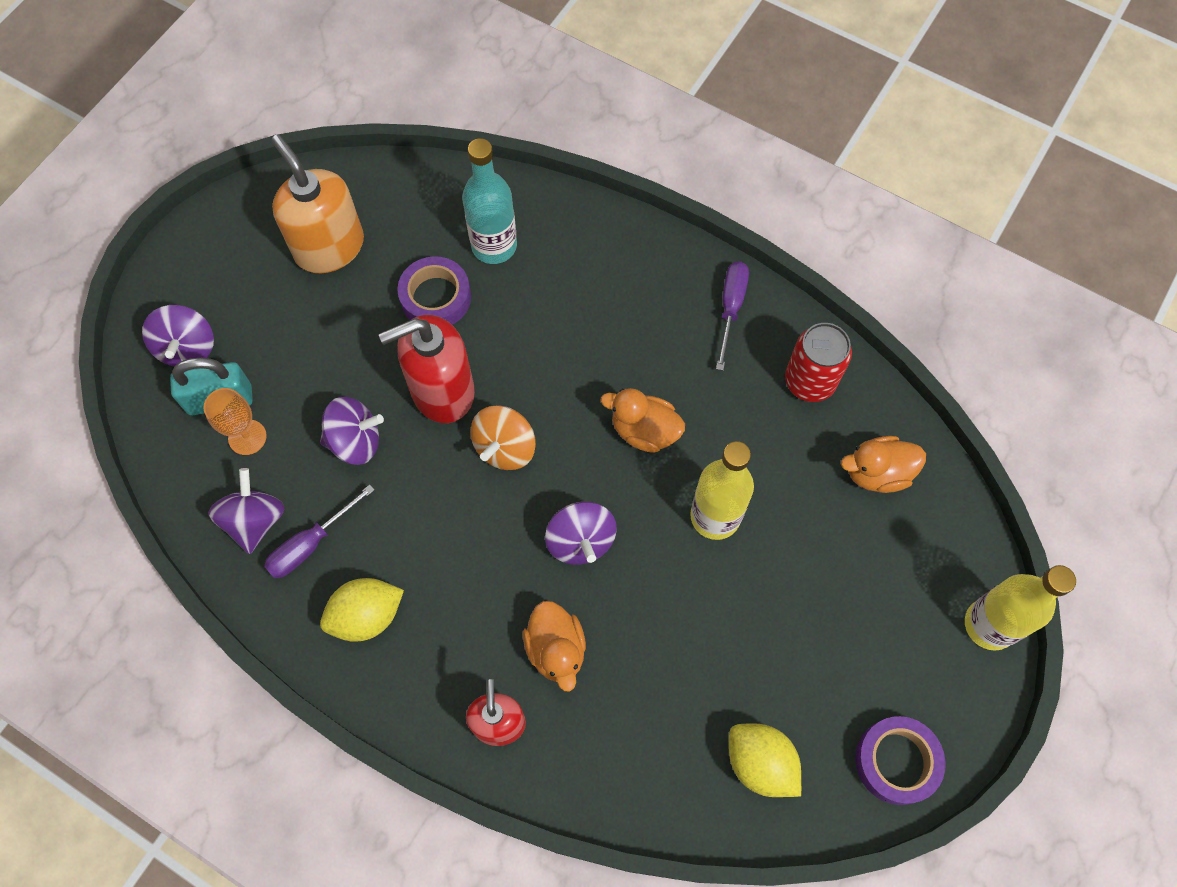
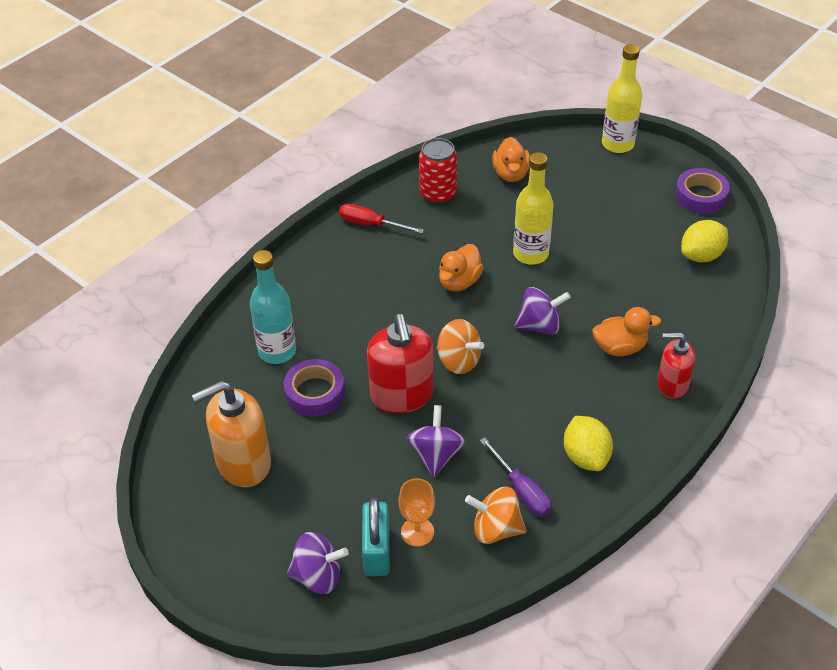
camera: 80 degrees left, 20 degrees down
(255, 520) = (495, 529): purple spinning top -> orange spinning top
(730, 308) = (371, 224): purple screwdriver -> red screwdriver

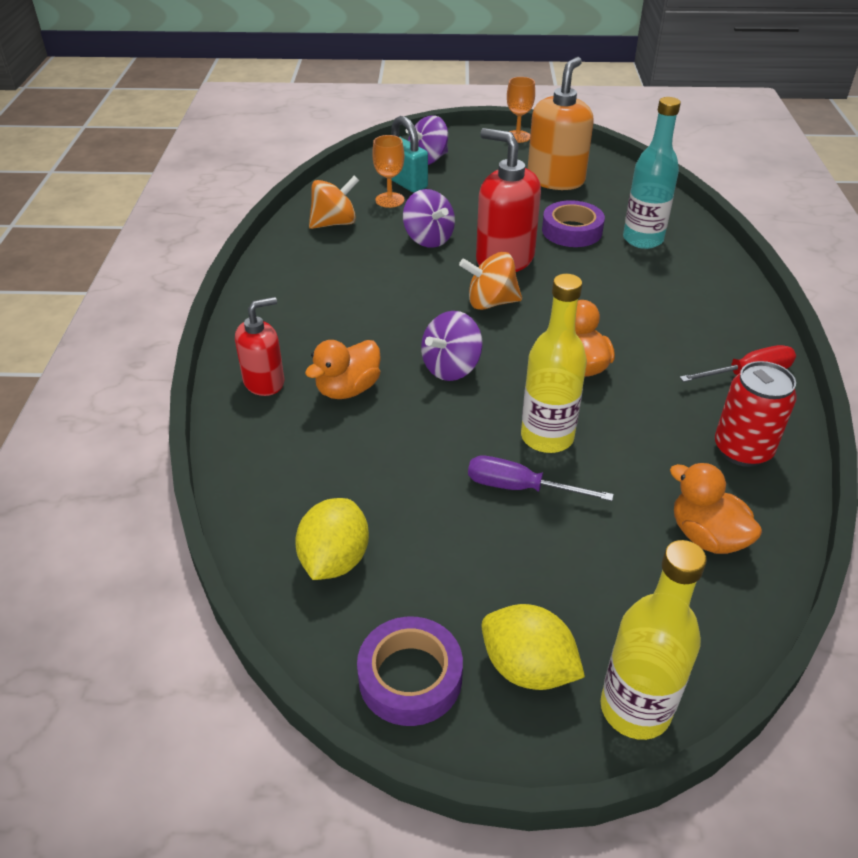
camera: 140 degrees right, 5 degrees down
(186, 557) = (517, 136): none -> orange goblet
(521, 490) = (337, 249): purple screwdriver -> purple screwdriver (520, 488)
(586, 457) = (303, 290): yellow lemon -> yellow lemon (527, 668)

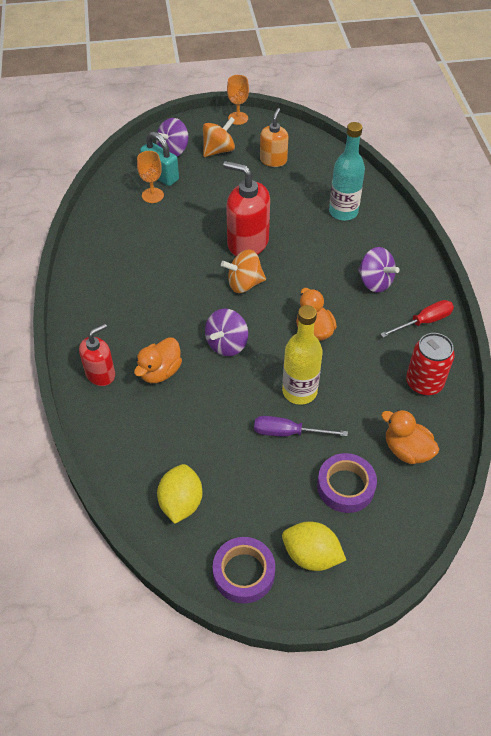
camera: 10 degrees left, 10 degrees up
(335, 223) = (116, 223): orange spinning top -> orange spinning top (218, 150)
(428, 239) = (189, 230): purple spinning top -> purple spinning top (375, 282)
(556, 180) = (273, 160): orange soap dispenser -> orange soap dispenser, size x0.62
(572, 231) = (292, 210): purple tape -> purple tape (345, 486)
(635, 709) = (375, 570): yellow bottle -> none

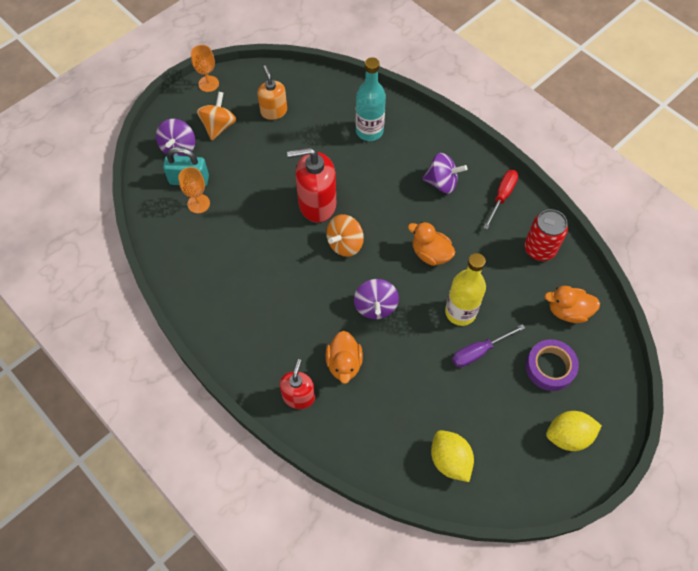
camera: 35 degrees left, 10 degrees up
(243, 573) = (535, 481): purple tape -> none

